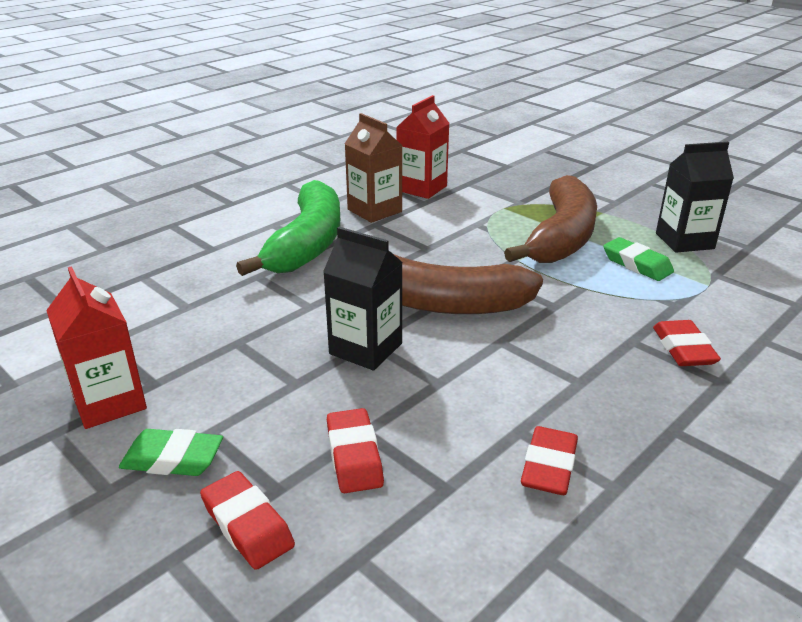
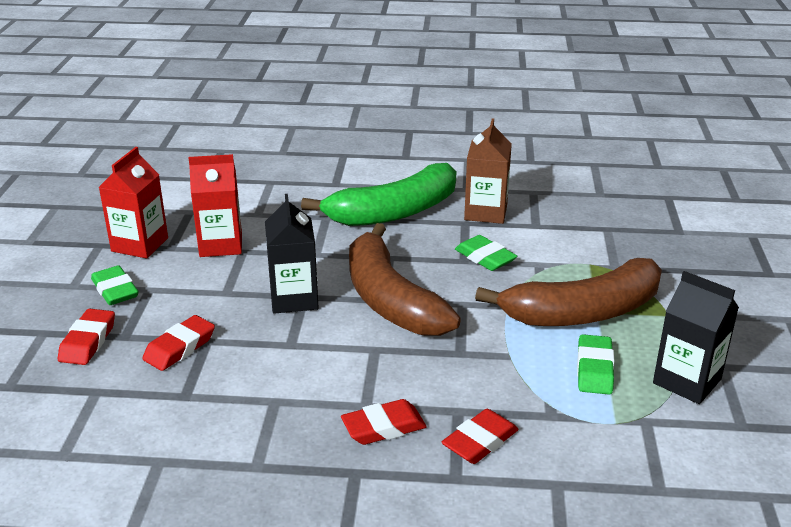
camera: 50 degrees right, 0 degrees up
(422, 188) = (558, 213): red carton -> red carton (221, 245)
(437, 238) = (485, 258): none -> green eraser
(549, 466) = (248, 428): red eraser -> red eraser (383, 427)

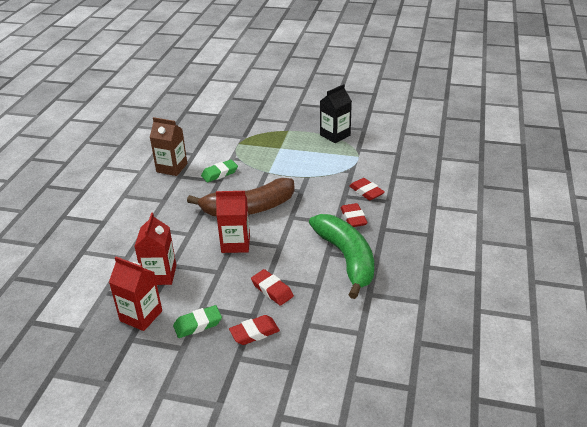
camera: 80 degrees left, 5 degrees up
(88, 341) = (254, 333): red eraser -> red eraser turned 45 degrees counterclockwise
(294, 299) = (235, 244): black carton -> red carton
(393, 212) = (154, 200): green banana -> green banana (346, 258)
(582, 312) = (278, 152): brown banana -> none
(594, 369) = (322, 155): green eraser -> none

